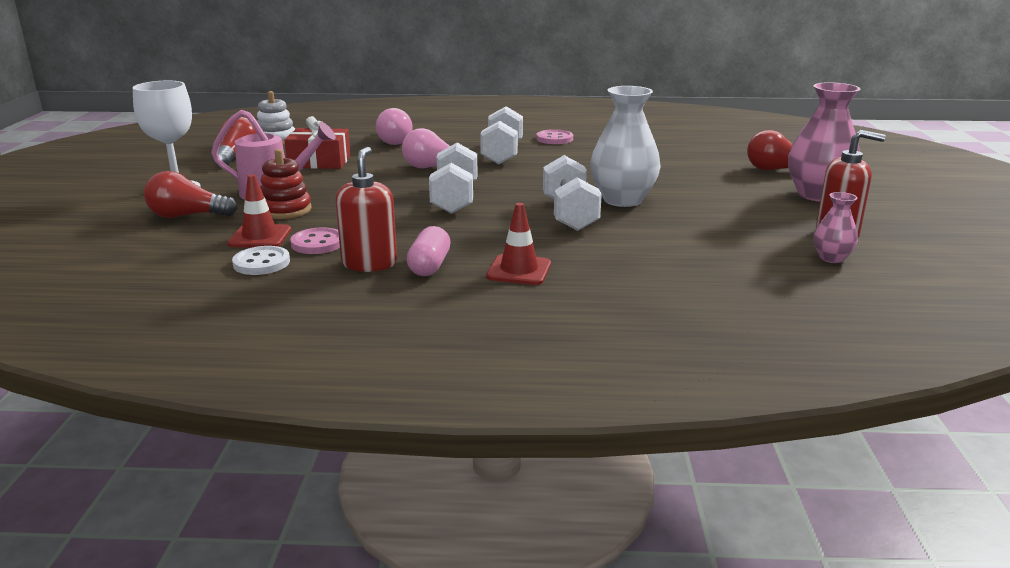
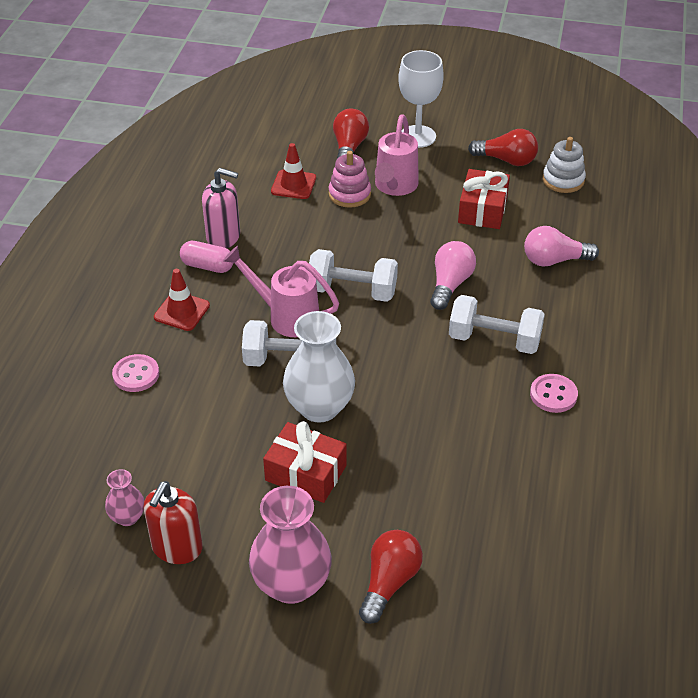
camera: 100 degrees right, 20 degrees up
(261, 263) = (243, 188): white button -> none
(285, 210) = (349, 194): red stacking toy -> pink stacking toy
(317, 243) = (271, 212): pink button -> pink button (136, 375)
(369, 263) = (223, 237): red soap dispenser -> pink soap dispenser
(505, 221) = (286, 316): none -> pink watering can
(703, 199) = (306, 473): none -> red gift

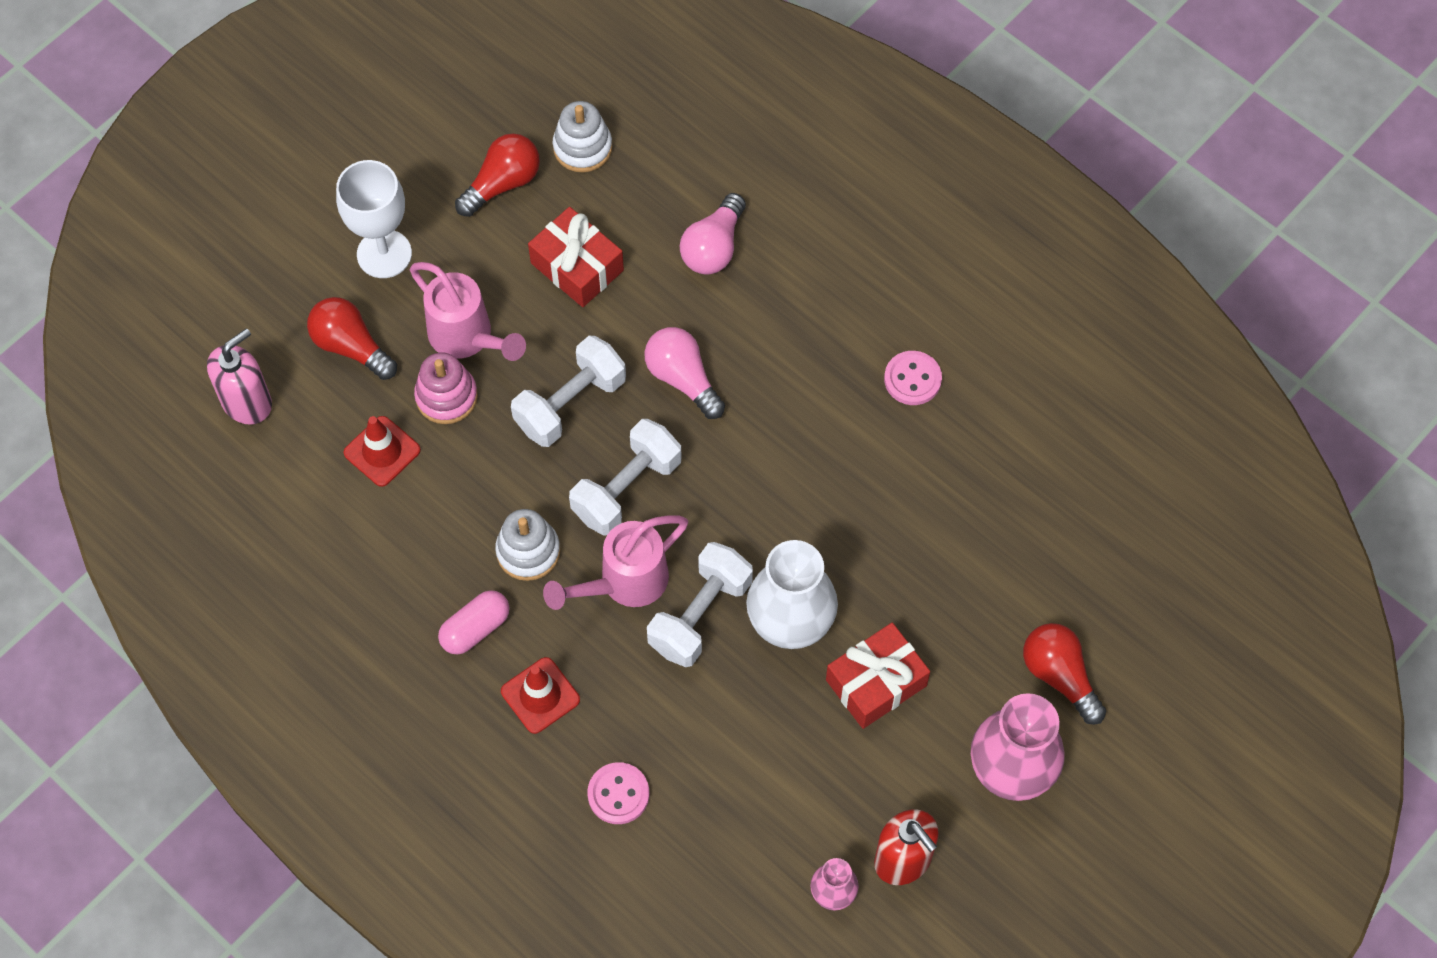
camera: 60 degrees left, 20 degrees up
(223, 237) = (431, 584): pink soap dispenser -> pink soap dispenser (247, 402)
(275, 267) = (528, 551): none -> white stacking toy
(494, 340) = (799, 387): white dumbbell -> white dumbbell (570, 404)

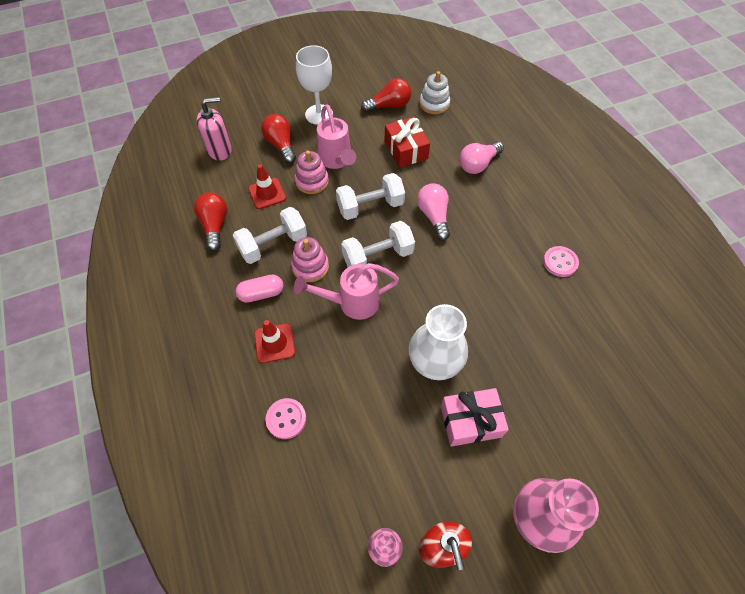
camera: 25 degrees right, 5 degrees down
(528, 551) = (310, 267): white stacking toy -> pink stacking toy
(700, 615) = (384, 337): white dumbbell -> white dumbbell (273, 245)
(876, 682) = (470, 421): red gift -> pink gift
(1059, 676) = (592, 470): red light bulb -> red light bulb (215, 226)

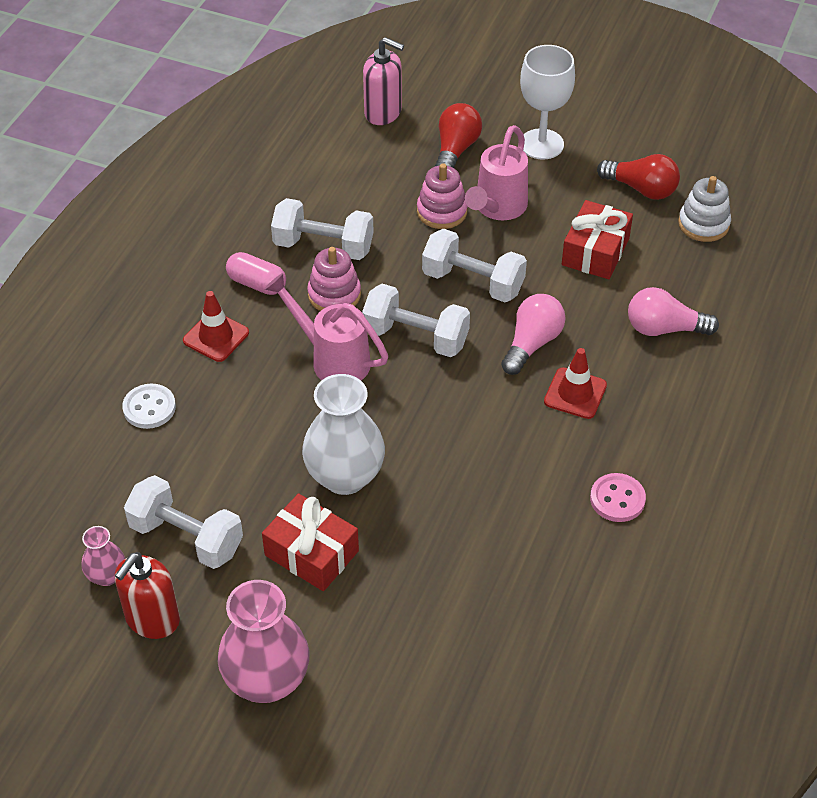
camera: 45 degrees right, 10 degrees down
(215, 226) = (288, 186): red light bulb -> none
(267, 193) = (379, 191): red traffic cone -> red traffic cone (575, 393)
(286, 419) = (149, 408): pink button -> white button
(399, 477) = (186, 537): none -> white dumbbell
(470, 421) = (311, 553): pink gift -> red gift

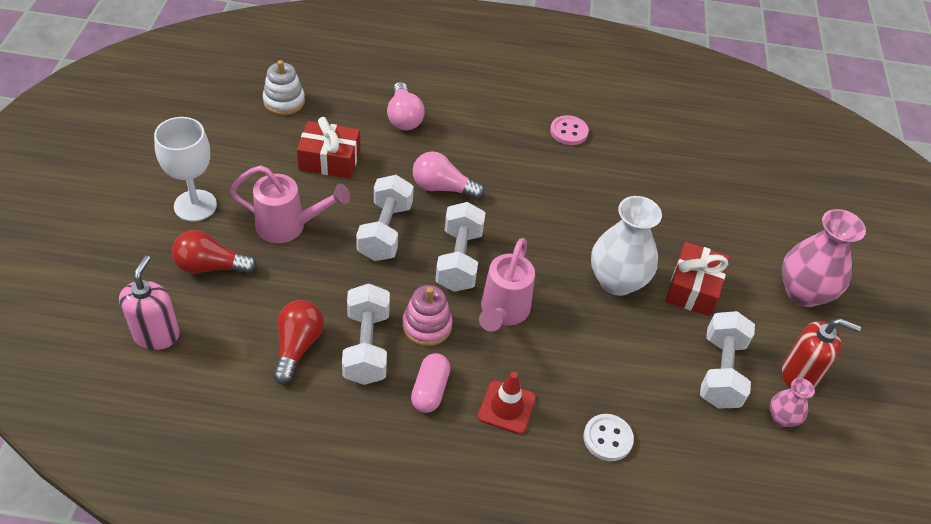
camera: 110 degrees left, 0 degrees up
(442, 211) = (300, 264): pink stacking toy -> none
(575, 393) = (484, 159): red traffic cone -> none
(641, 189) = (247, 138): red light bulb -> red light bulb (297, 347)

